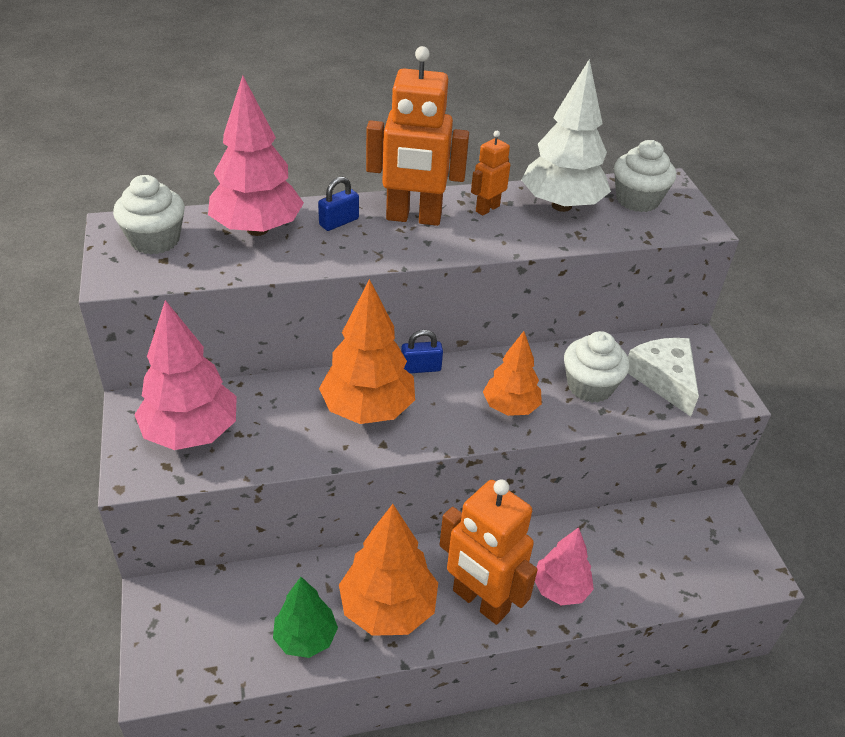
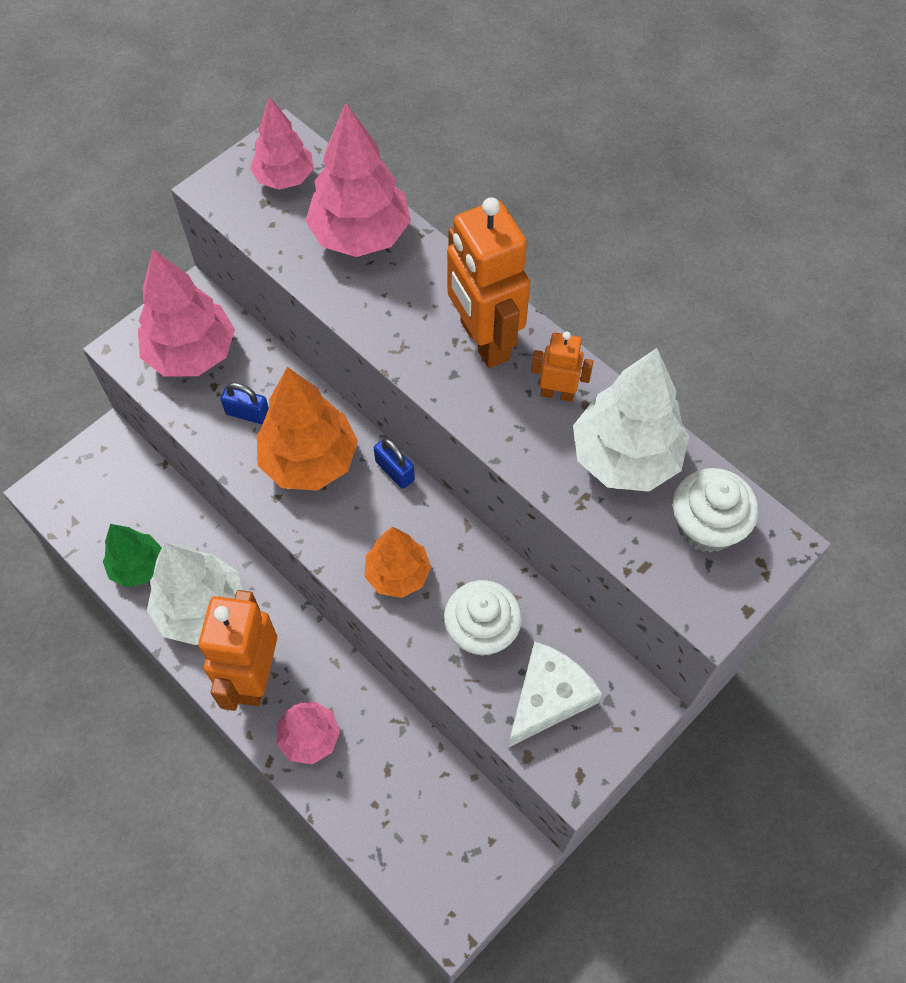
camera: 60 degrees right, 20 degrees up
(155, 240) = (284, 178): white cupcake -> pink tree
(339, 222) = (424, 287): blue padlock -> blue padlock (248, 413)
(388, 608) = (202, 609): orange tree -> white tree

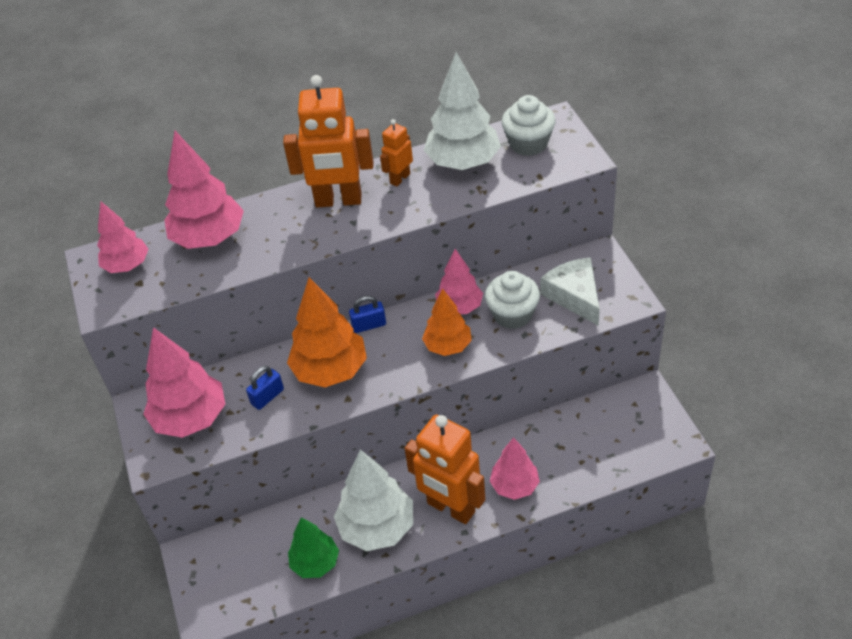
camera: 60 degrees left, 15 degrees down
(468, 561) = (459, 307): none -> pink tree

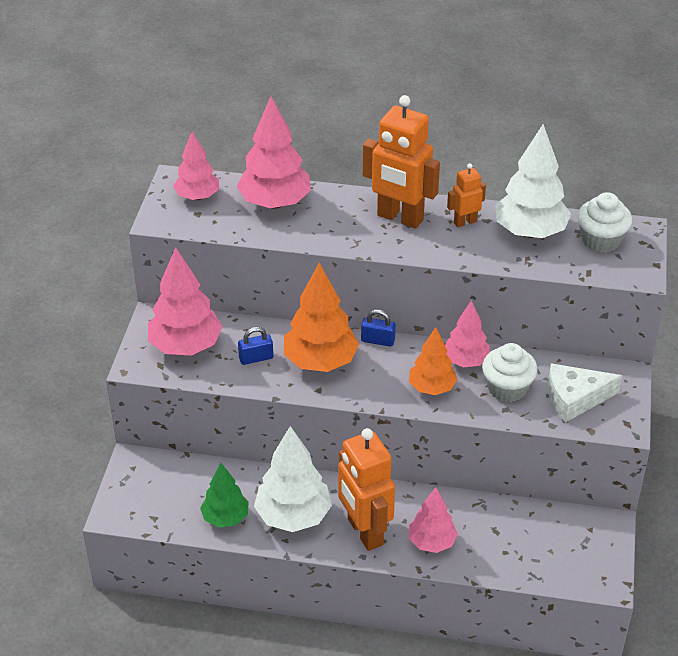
camera: 25 degrees right, 5 degrees down
(574, 296) = (575, 398): white cheese -> white cheese turned 105 degrees counterclockwise

